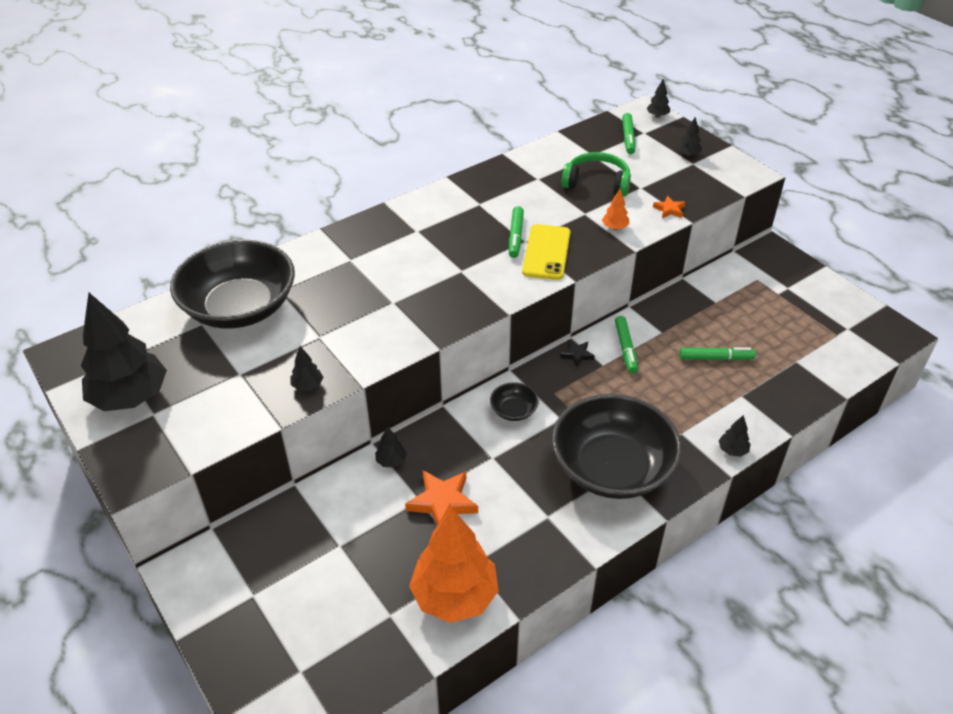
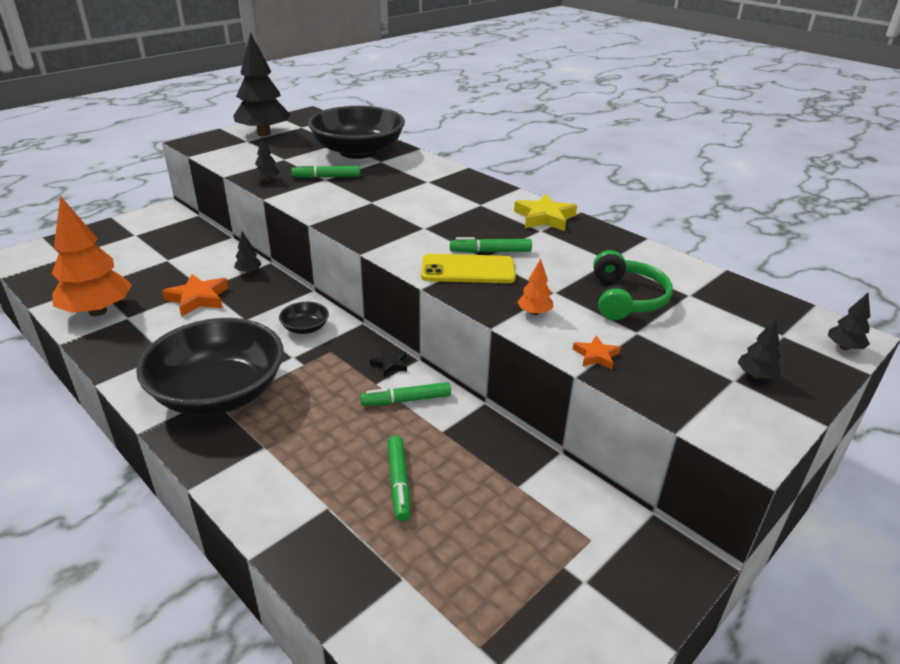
camera: 80 degrees right, 10 degrees down
(455, 197) = (544, 217): none -> yellow star
(628, 138) = (755, 321): green marker -> green marker (327, 177)
(732, 450) = (229, 492): black tree -> none

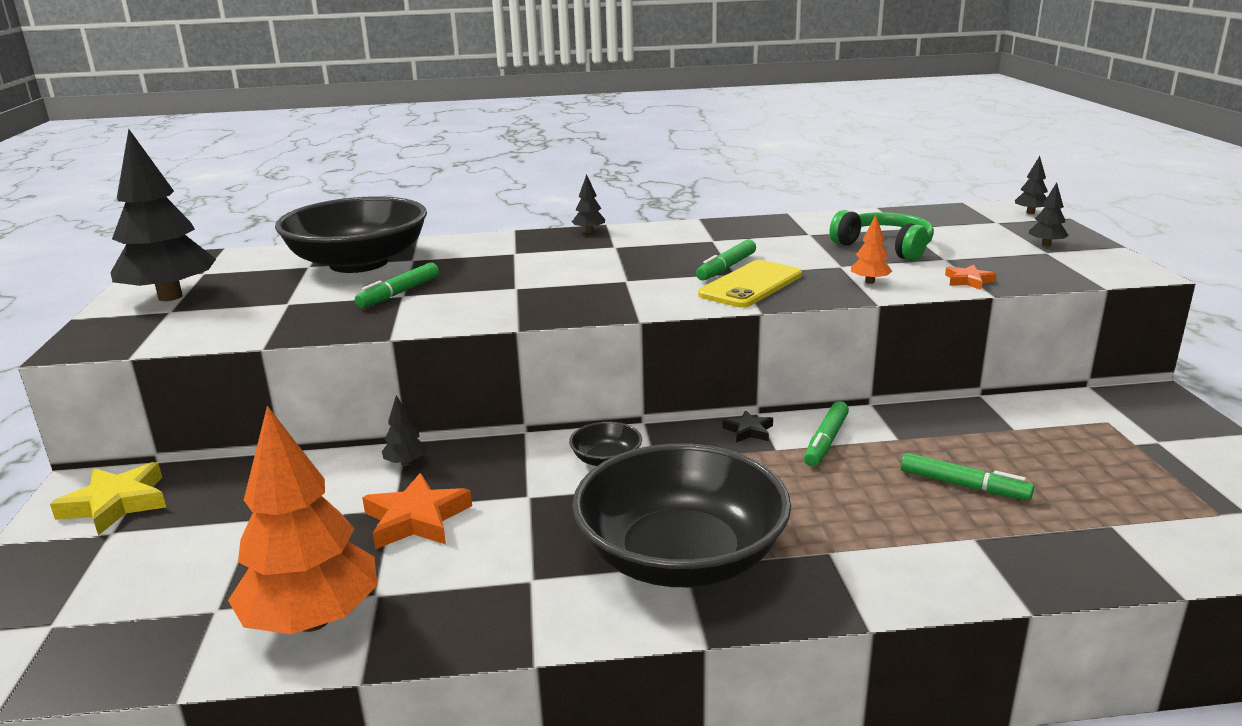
camera: 50 degrees left, 10 degrees down
(267, 180) = (337, 325): black tree -> black tree (589, 231)
(544, 217) = (689, 232): yellow star -> yellow star (116, 504)

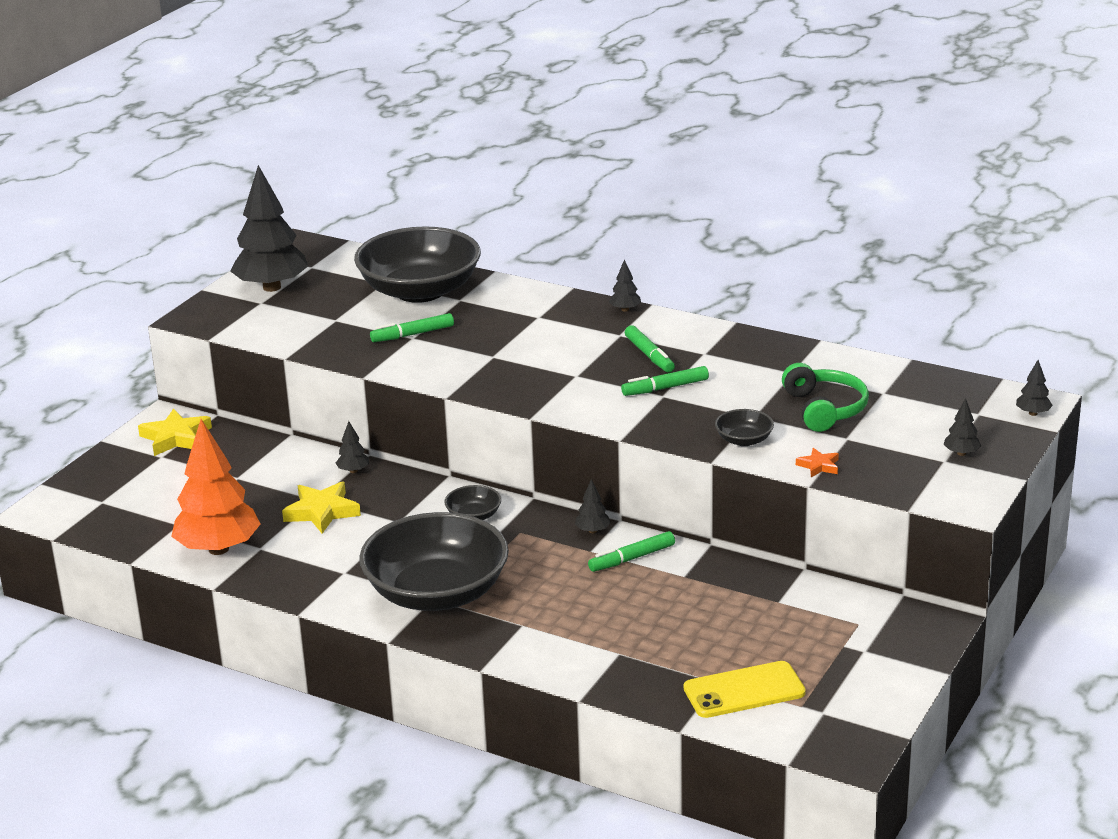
camera: 35 degrees right, 5 degrees up
(416, 519) = (322, 512): orange star -> yellow star
(748, 431) = (592, 531): black star -> black tree
(751, 285) = (654, 412): yellow phone -> yellow phone (744, 690)
(869, 282) = (744, 440): orange tree -> black bowl
(963, 485) = (670, 622): green marker -> green marker (649, 355)

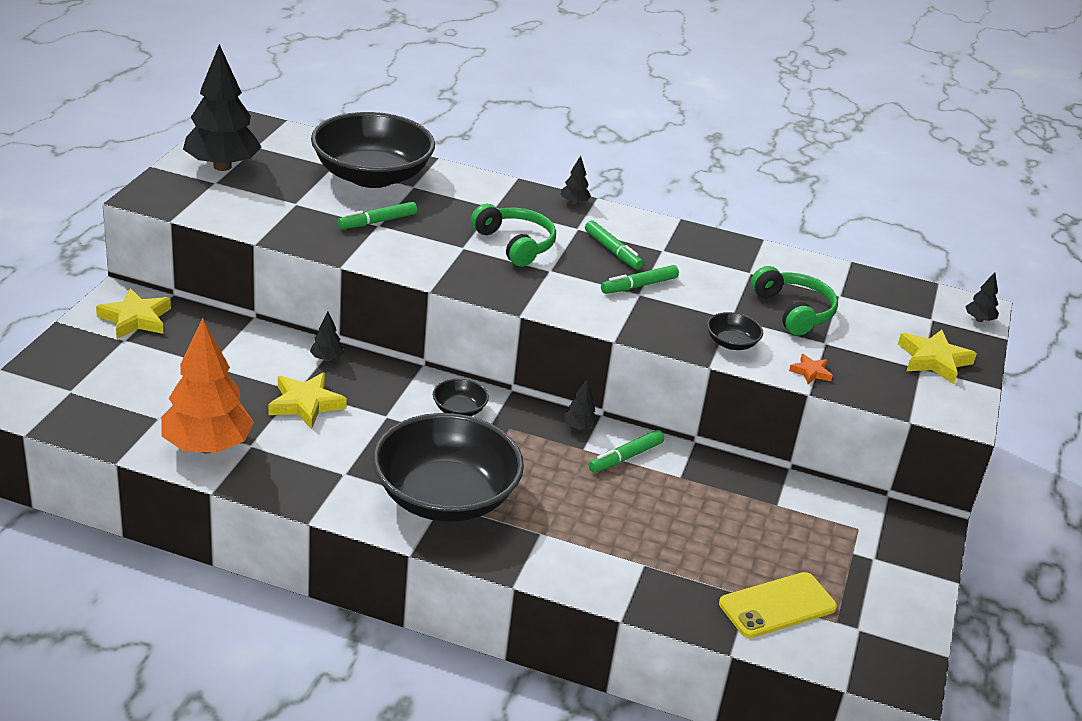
camera: 15 degrees left, 5 degrees up
(548, 352) = (515, 244): none -> green headphones
(961, 453) = (933, 360): black tree -> yellow star

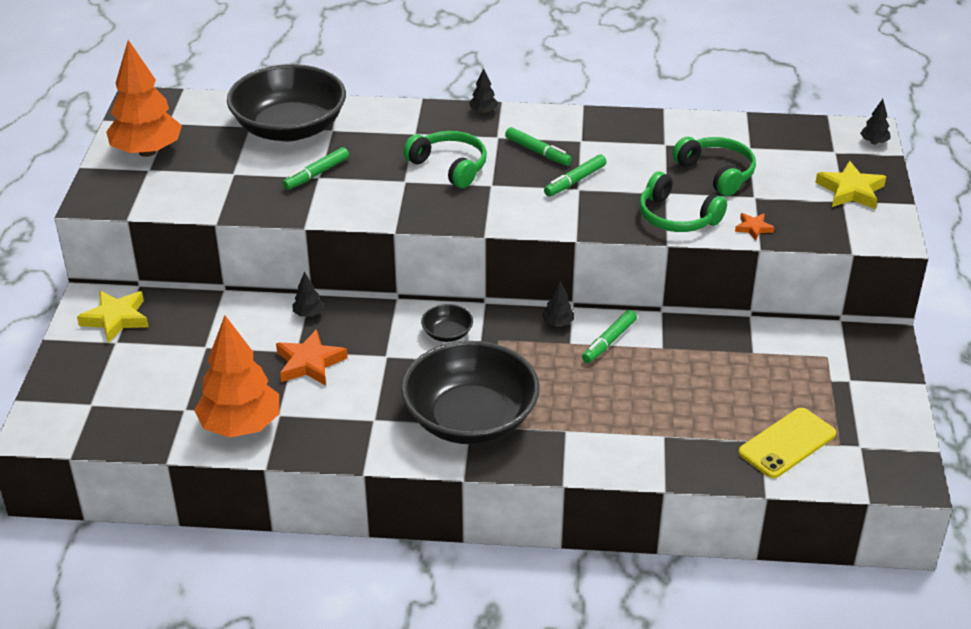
camera: 10 degrees left, 5 degrees up
(222, 166) = (147, 152): black tree -> orange tree
(305, 404) = (309, 363): yellow star -> orange star
(731, 343) = (676, 217): black bowl -> green headphones

